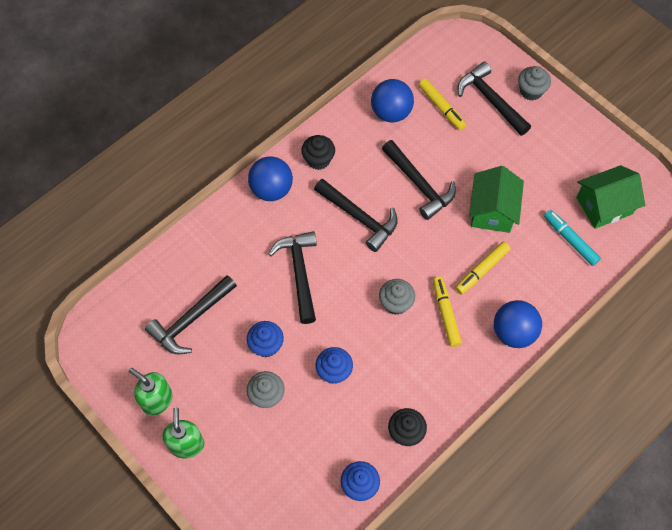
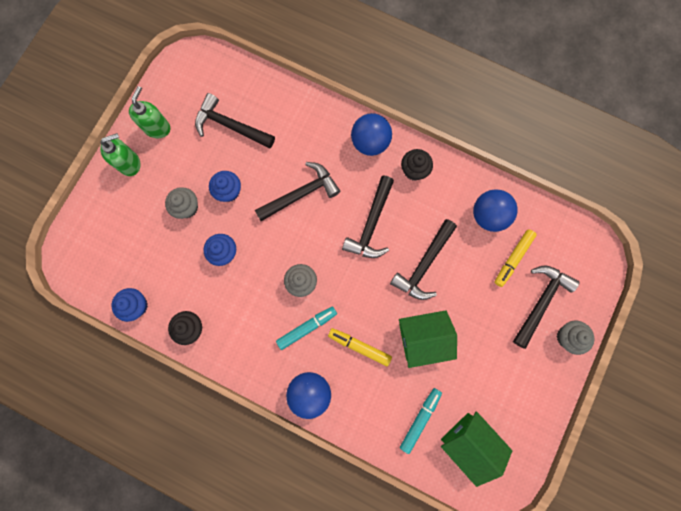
camera: 70 degrees right, 15 degrees up
(445, 313) = (307, 327): yellow marker -> turquoise marker

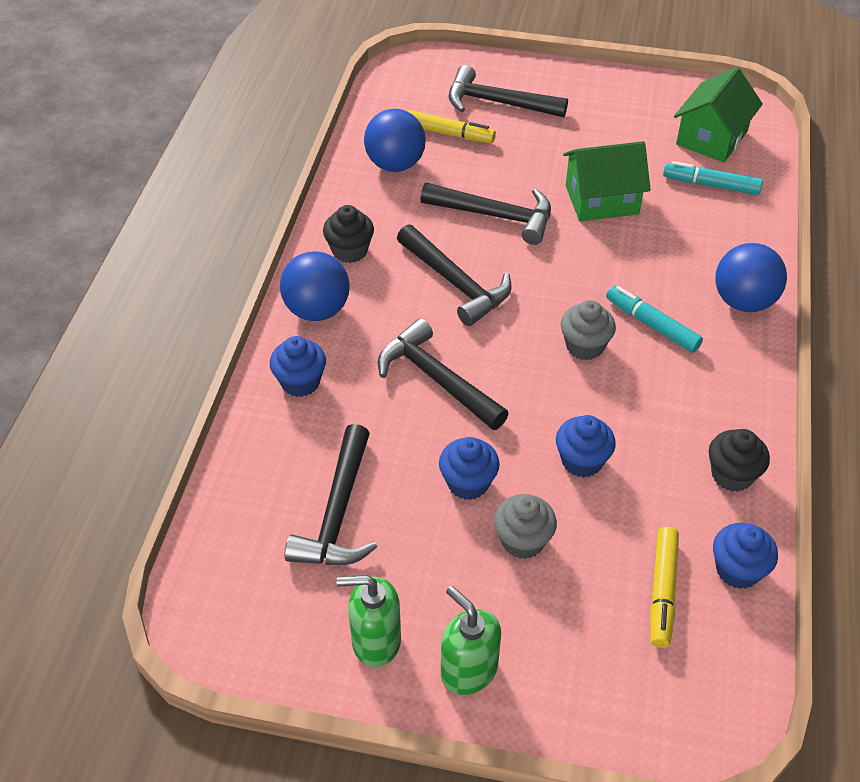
camera: 105 degrees left, 30 degrees down
(319, 124) = (300, 382): none -> blue cupcake
(359, 346) = (648, 261): yellow marker -> yellow marker (662, 591)
(371, 224) = (455, 283): black hammer -> black hammer turned 45 degrees clockwise
(423, 338) = (601, 200): green house -> green house turned 75 degrees counterclockwise
(567, 337) = (533, 76): grey cupcake -> none

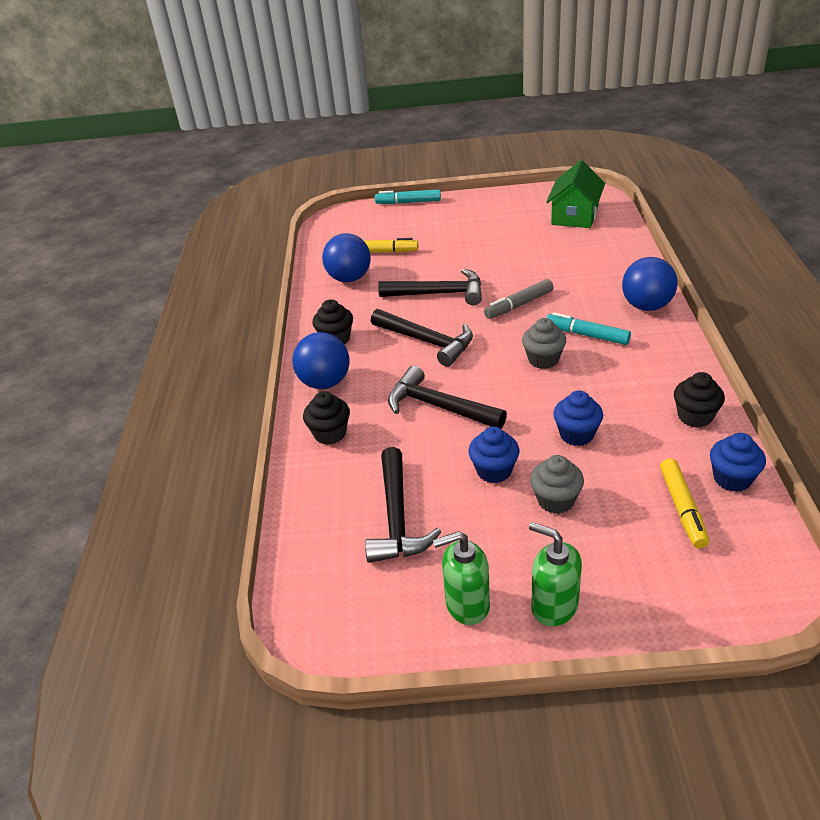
camera: 10 degrees left, 10 degrees down
(300, 382) = (330, 433): blue cupcake -> black cupcake
(498, 103) = (411, 227): black hammer -> none
(586, 258) = (519, 305): none -> grey marker
(601, 200) = (513, 267): green house -> none
(711, 185) = (588, 243): turquoise marker -> turquoise marker (408, 202)

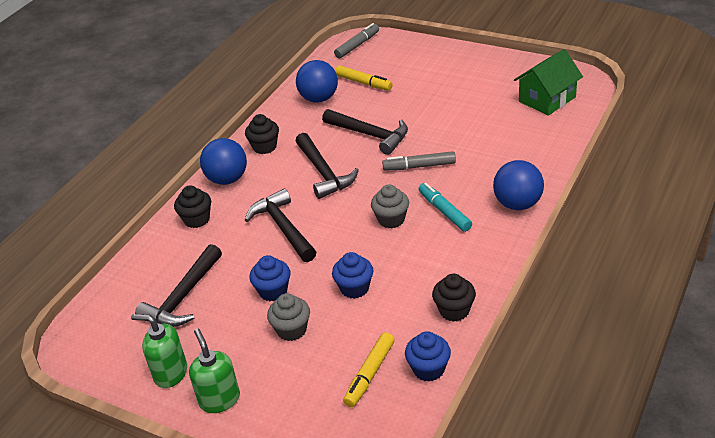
camera: 30 degrees right, 0 degrees up
(340, 222) = (357, 45): none -> grey marker
(408, 202) = (425, 42): turquoise marker -> none

